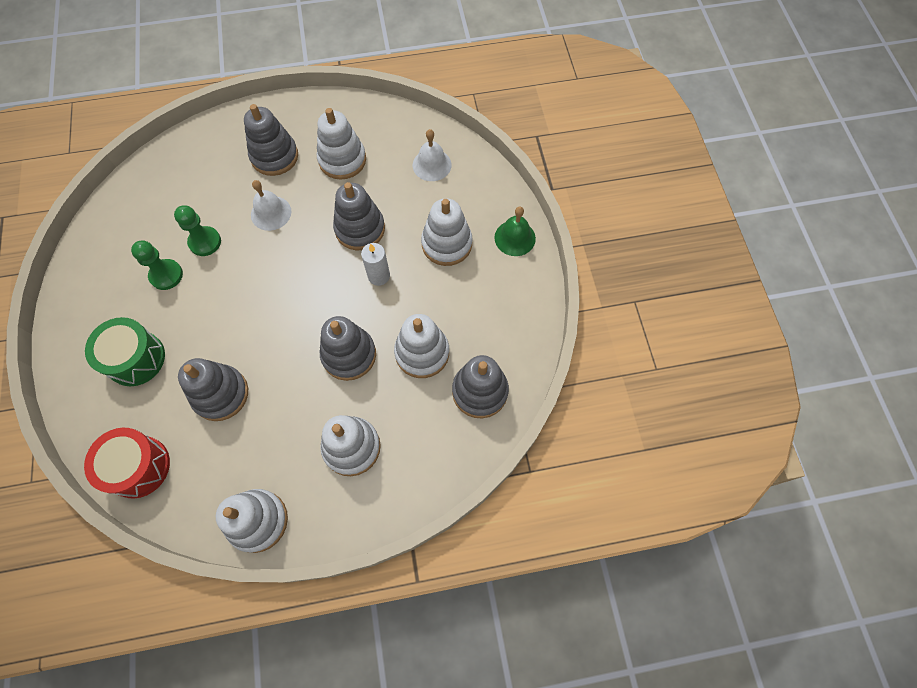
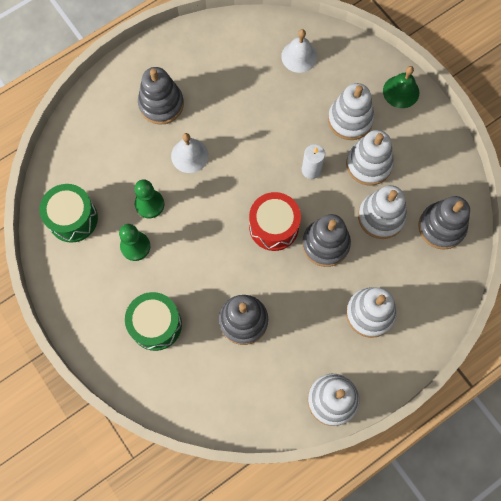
camera: 25 degrees left, 5 degrees up
(128, 225) = (73, 218): none -> green drum
(138, 467) = (215, 405): red drum -> red drum (274, 227)
(342, 160) = (221, 83): white stacking toy -> white stacking toy (369, 164)
(360, 229) = (272, 137): grey stacking toy -> none

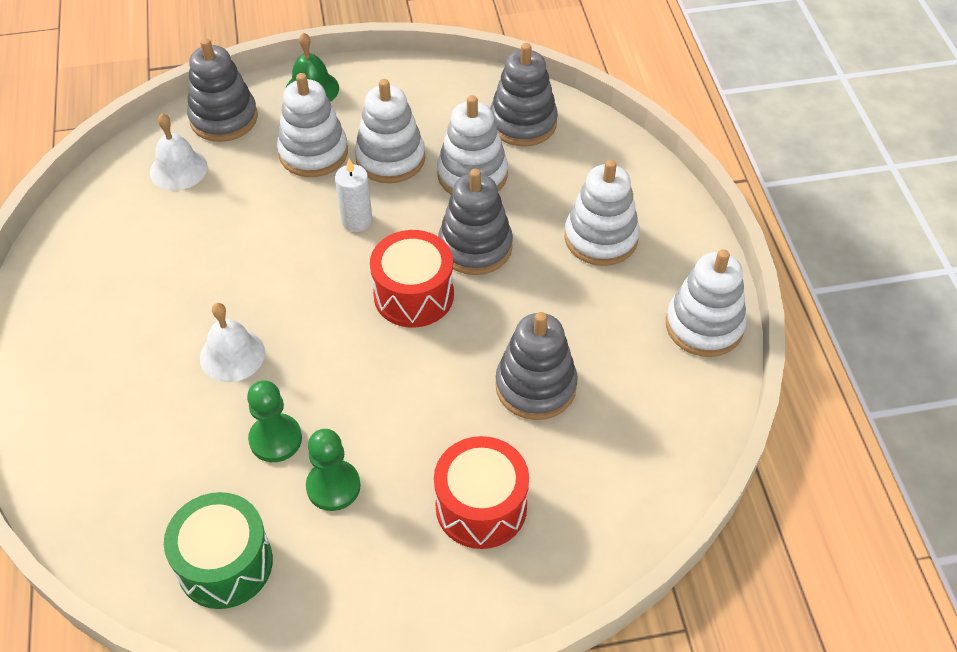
camera: 65 degrees left, 20 degrees down
(156, 325) = (481, 506): green drum -> red drum
(161, 104) = (120, 360): grey stacking toy -> grey stacking toy (224, 118)

